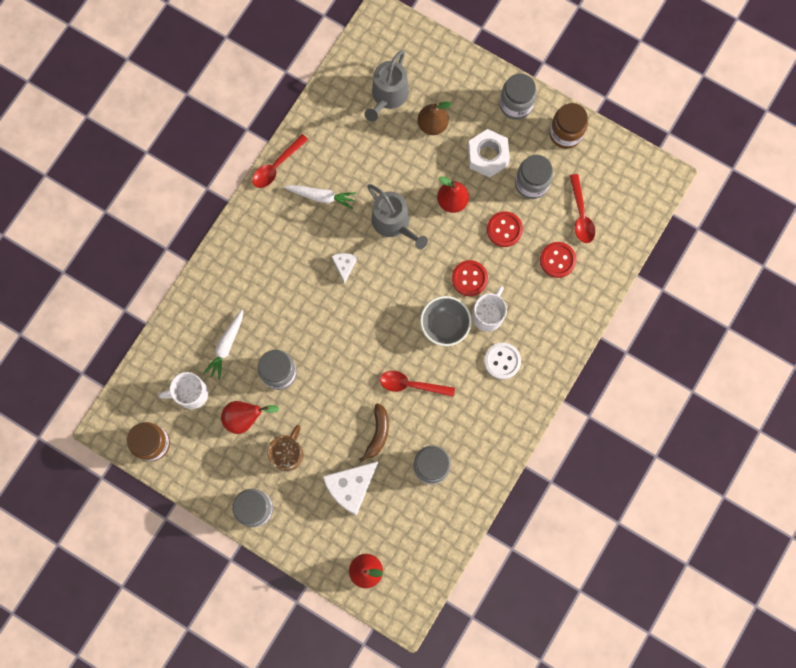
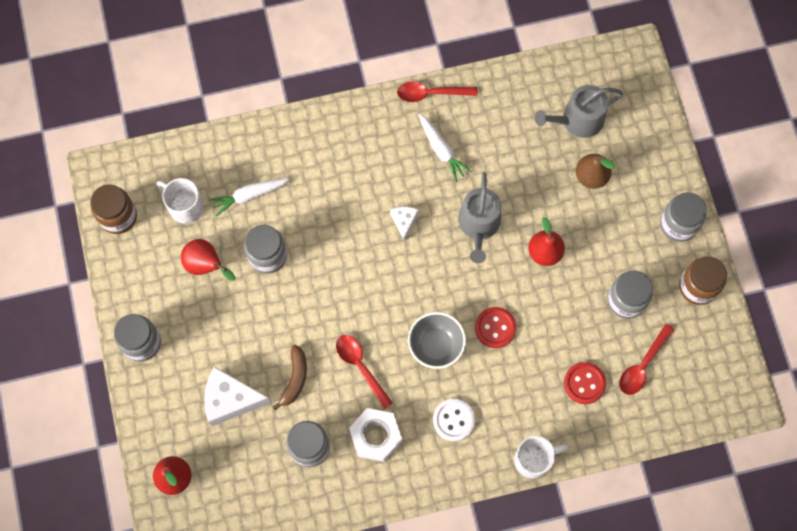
camera: 45 degrees right, 5 degrees down
(288, 453) = (210, 325): brown mug -> none
(344, 266) = (404, 221): white cheese -> white cheese turned 45 degrees counterclockwise
(378, 433) = (294, 379): brown banana -> brown banana turned 45 degrees counterclockwise
(487, 156) = (611, 244): white nut -> white nut (376, 436)
(488, 315) = (480, 372): white mug -> white mug (534, 459)
(504, 229) = (565, 316): red button -> none

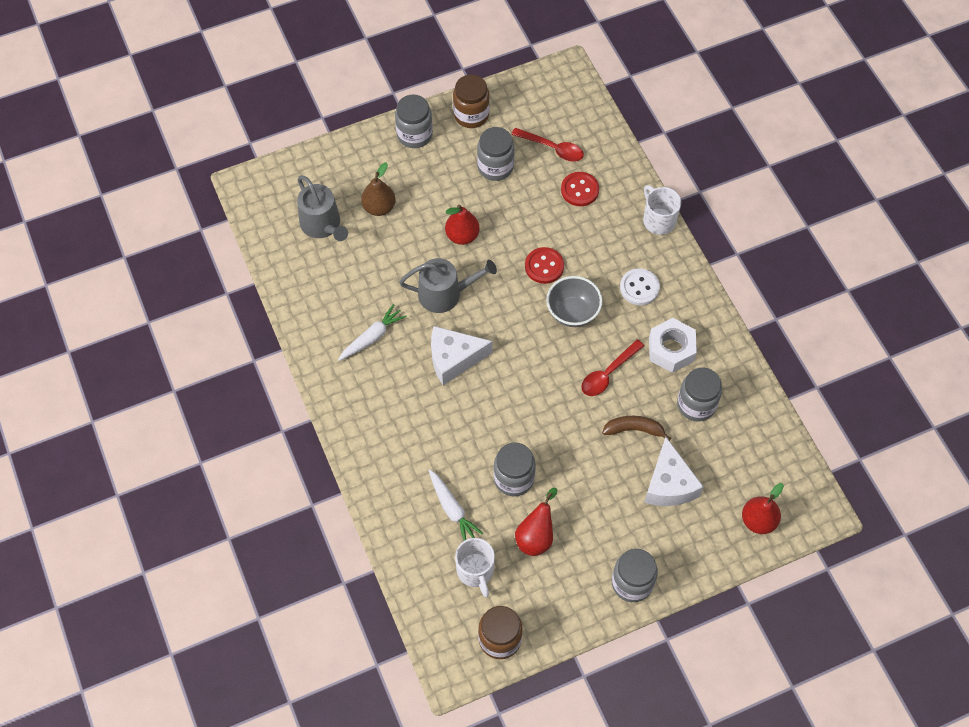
camera: 100 degrees left, 10 degrees down
(185, 206) = (475, 571): white mug -> white mug turned 45 degrees counterclockwise
(404, 221) = (453, 359): white cheese -> white cheese, size x1.88
(431, 93) = (311, 356): red spoon -> none

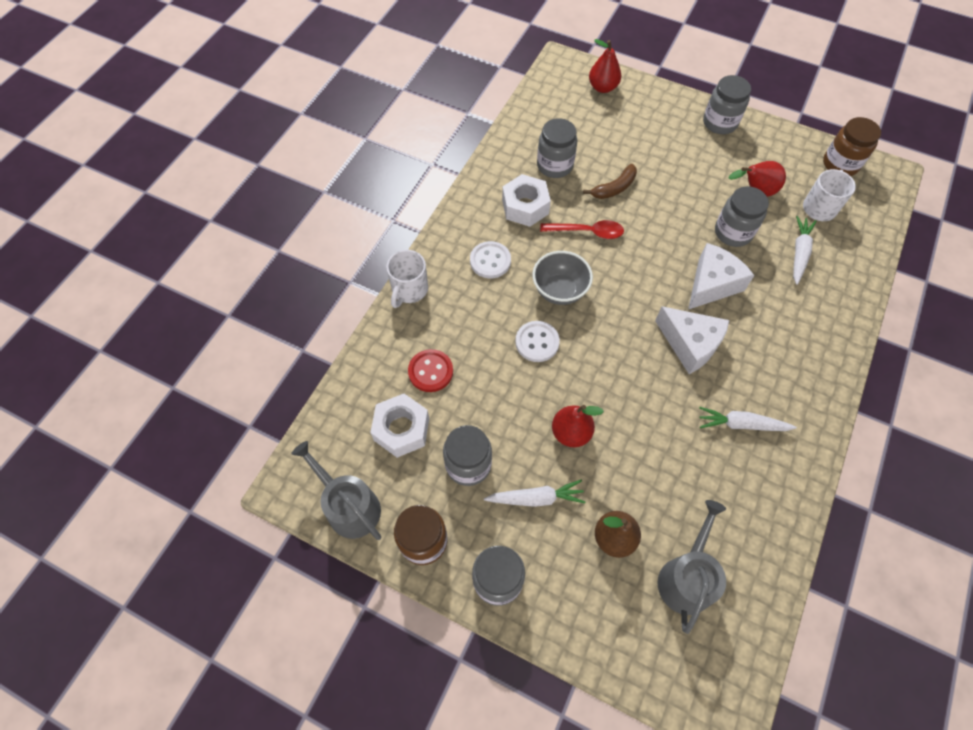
camera: 130 degrees left, 0 degrees up
(441, 186) = (536, 498): none -> white carrot
(445, 294) = (641, 399): grey watering can -> grey watering can (349, 506)
(544, 266) = (537, 342): red button -> white button
(552, 148) = (401, 429): red spoon -> white nut
(634, 429) = (614, 188): brown banana -> brown banana turned 90 degrees counterclockwise
(669, 484) = (631, 144): white cheese -> white cheese (712, 284)

